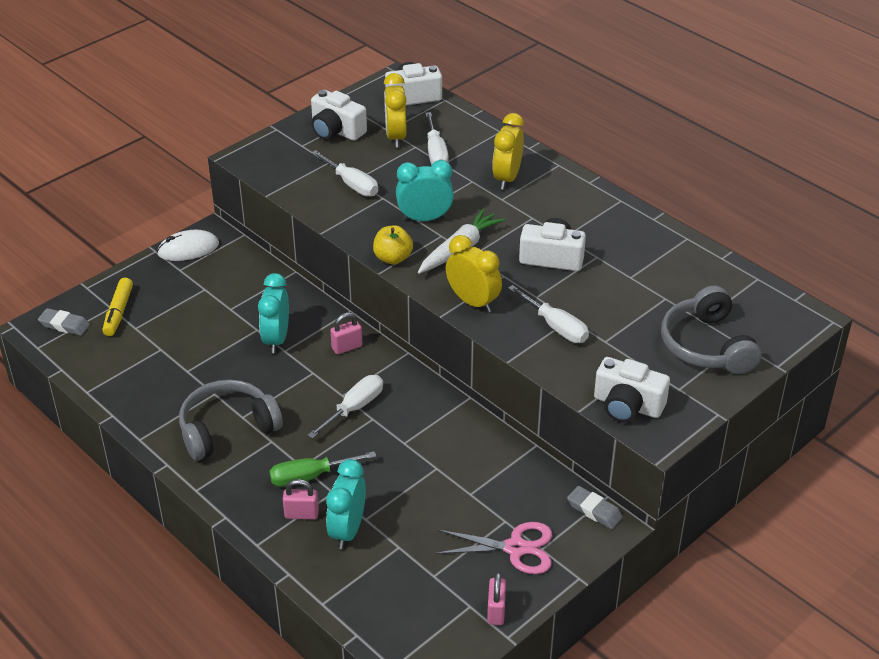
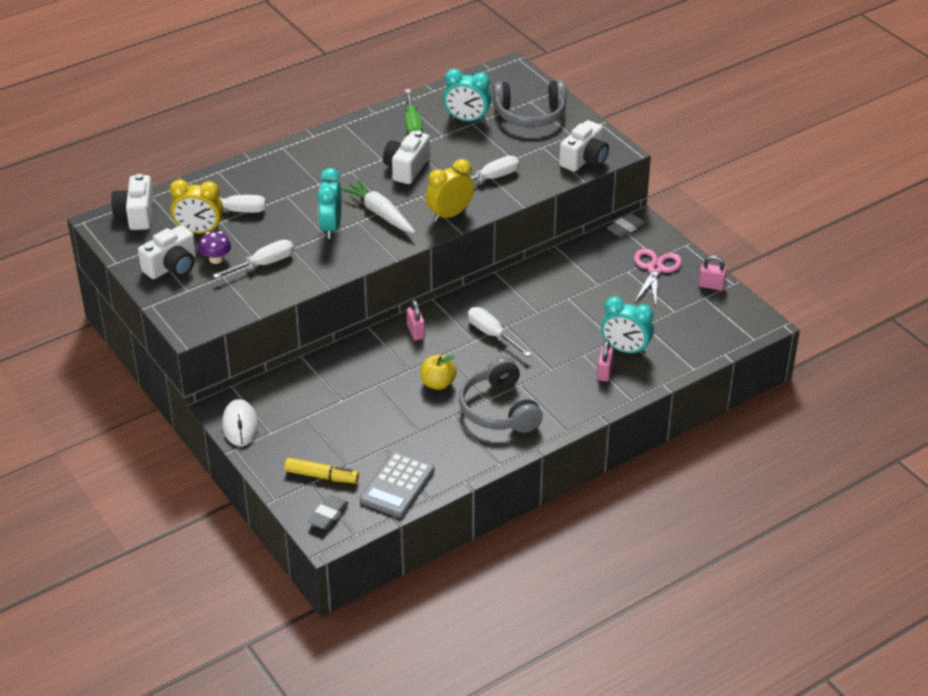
camera: 80 degrees left, 0 degrees up
(105, 366) = (397, 485): none -> grey calculator
(276, 339) = (392, 373): turquoise clock -> turquoise clock (467, 120)
(310, 476) = (564, 365): green screwdriver -> green screwdriver (412, 125)
(353, 154) = (216, 259): none -> purple mushroom
(393, 258) = (380, 250): yellow apple -> yellow apple (438, 383)
(507, 178) = (290, 176): yellow clock -> none

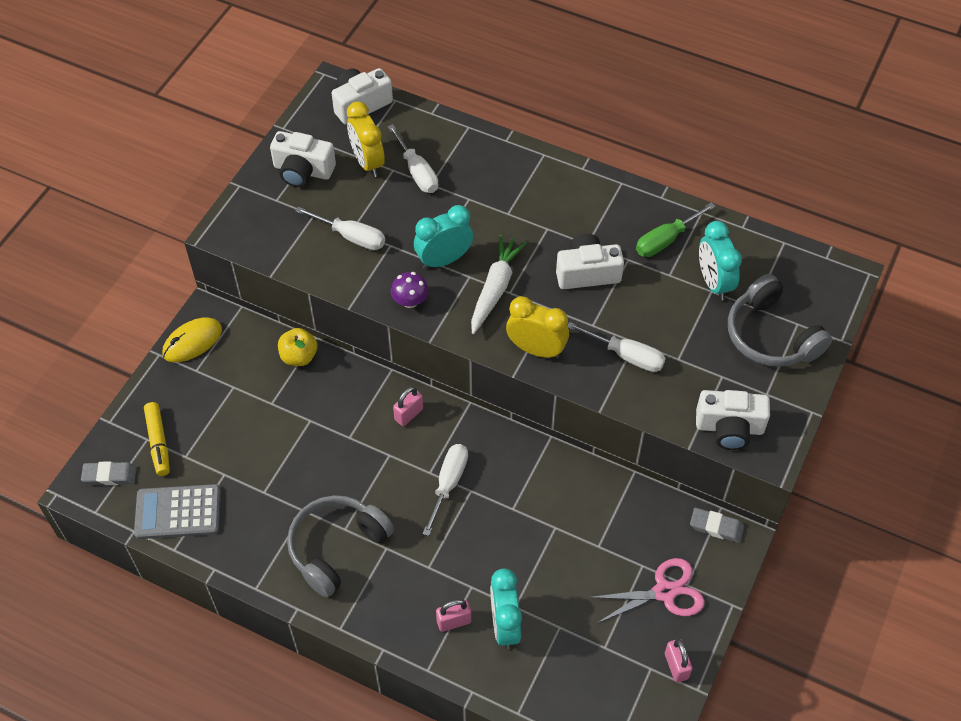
camera: 60 degrees right, 15 degrees up
(216, 259) = (335, 197): purple mushroom -> purple mushroom (410, 301)
(240, 425) = (192, 342): white mouse -> yellow mouse
(438, 383) = (343, 473): yellow apple -> yellow apple (299, 356)

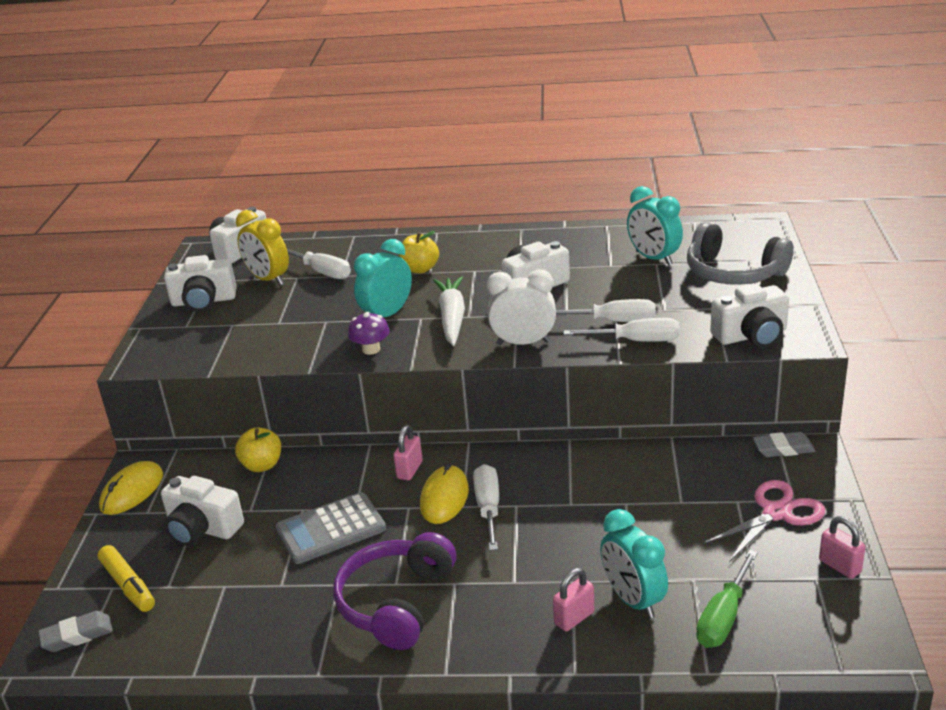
camera: 20 degrees left, 25 degrees down
(178, 512) = (182, 639): grey calculator -> grey calculator (331, 529)
(230, 407) = (202, 528): none -> white camera
(337, 547) = (396, 602): grey headphones -> purple headphones
(351, 237) = (281, 327): white screwdriver -> white screwdriver (636, 341)
(420, 457) = (444, 498): none -> yellow mouse
(502, 205) = (420, 269): none -> yellow apple
(536, 349) = (523, 343): yellow clock -> white clock
(665, 240) = (588, 248): green screwdriver -> green screwdriver (723, 617)

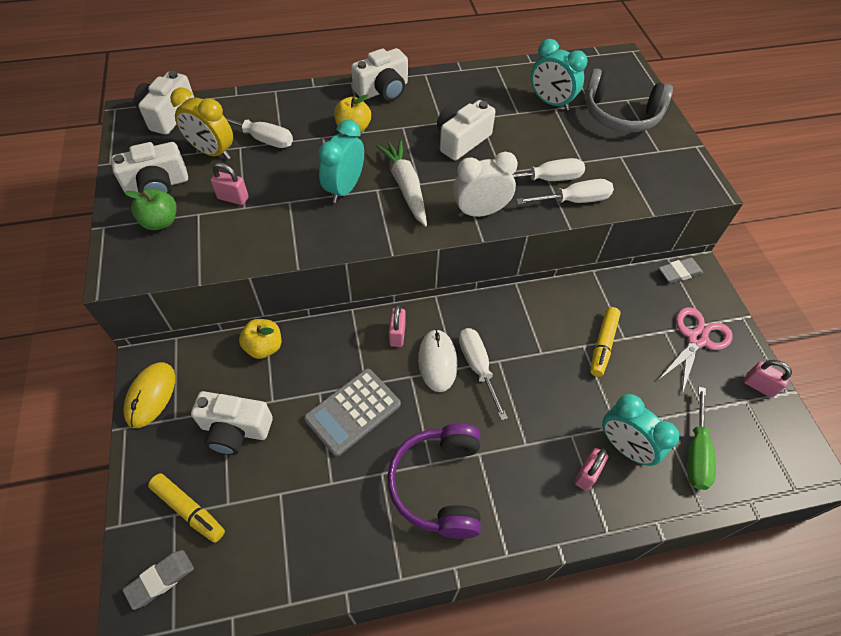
camera: 20 degrees left, 25 degrees up
(194, 328) = (160, 222): none -> green apple
(271, 315) = (233, 198): none -> pink padlock
(371, 349) = (346, 233): purple mushroom -> none
(444, 498) = (437, 361): yellow mouse -> white mouse
(650, 505) = (602, 345): none -> yellow marker
(751, 336) = (662, 185): white camera -> white camera (383, 90)

